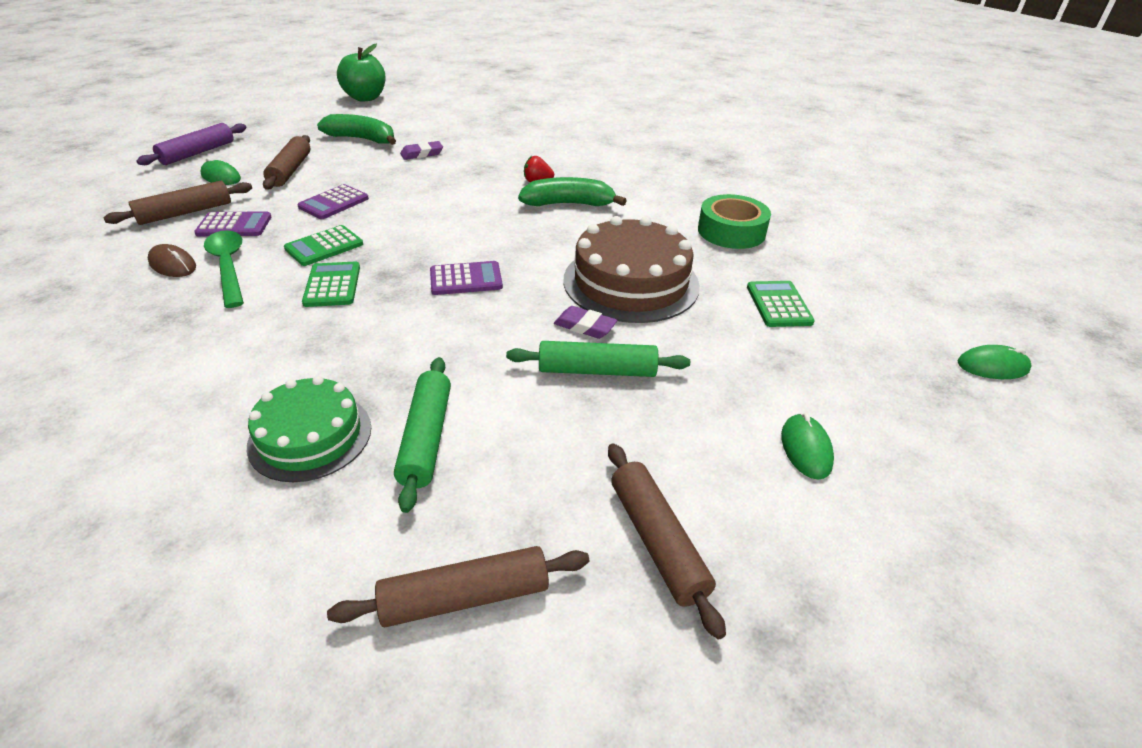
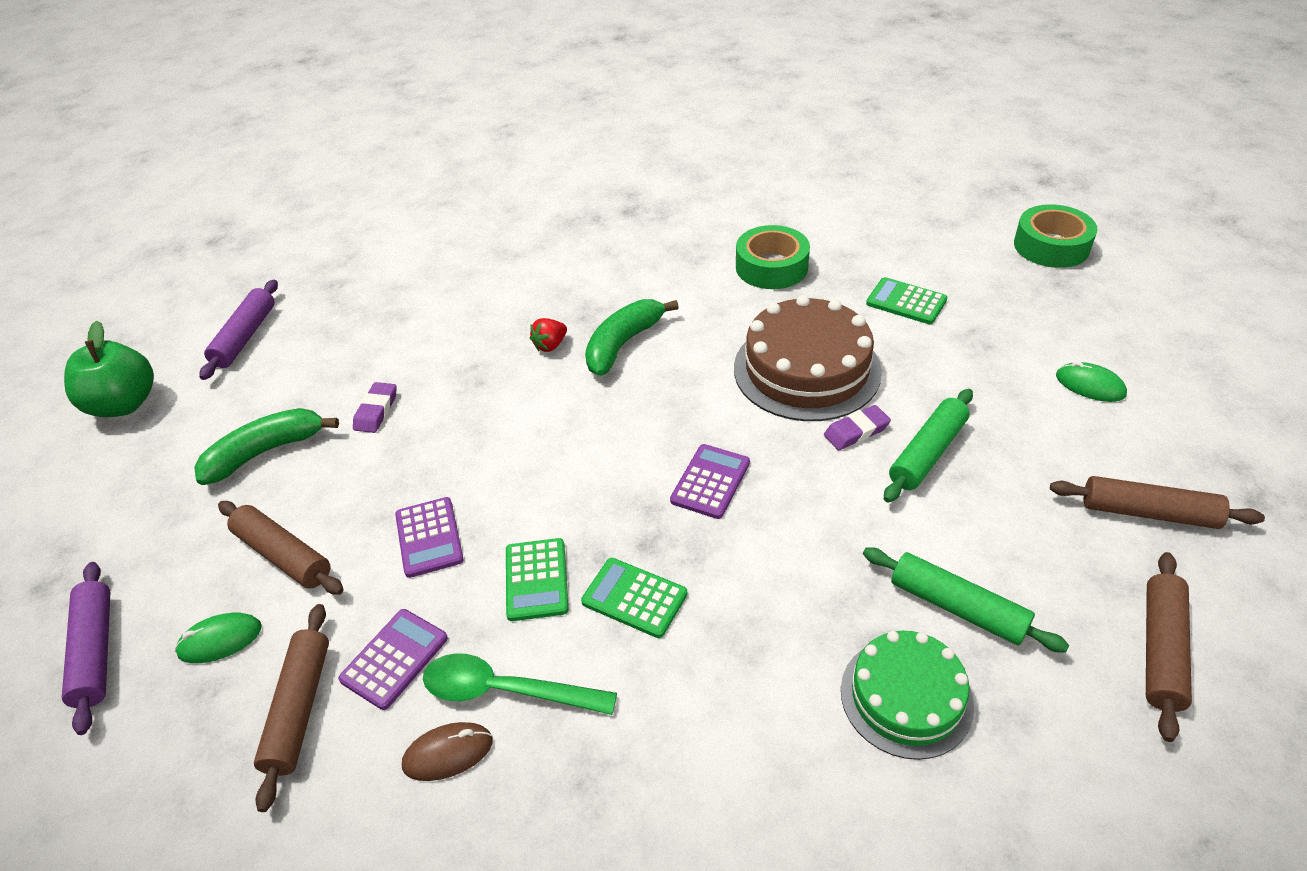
camera: 50 degrees left, 5 degrees up
(444, 103) = (245, 337): none -> purple rolling pin
(992, 366) = (1051, 246): green mouse -> green tape

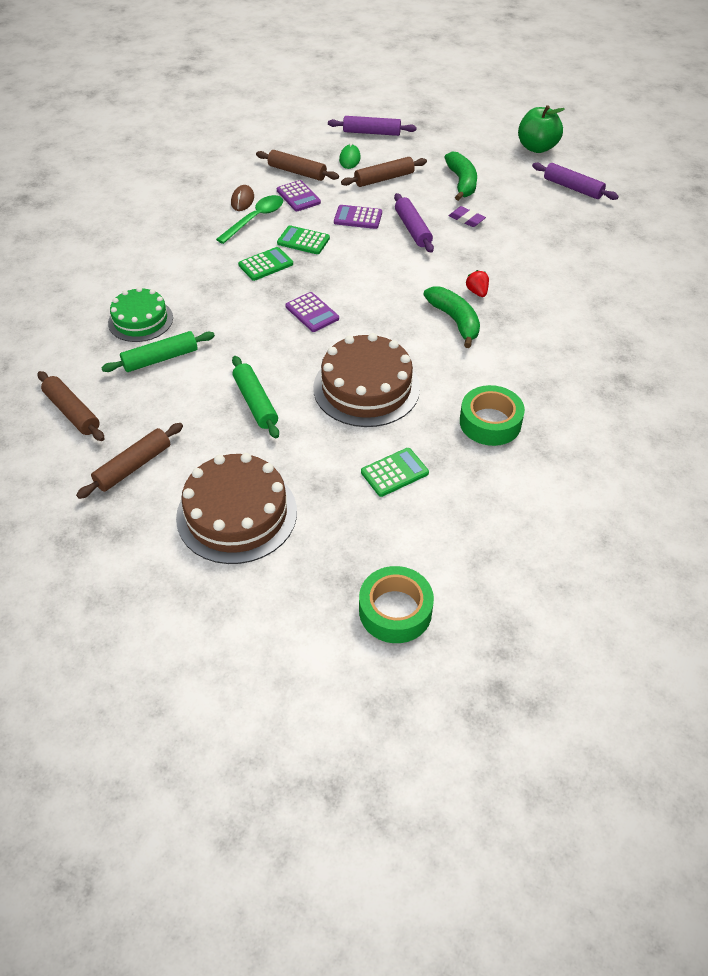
camera: 115 degrees right, 5 degrees up
(431, 458) = (413, 229): none -> purple rolling pin
(856, 431) = (297, 383): purple eraser -> none
(1090, 385) = (237, 514): green mouse -> brown cake

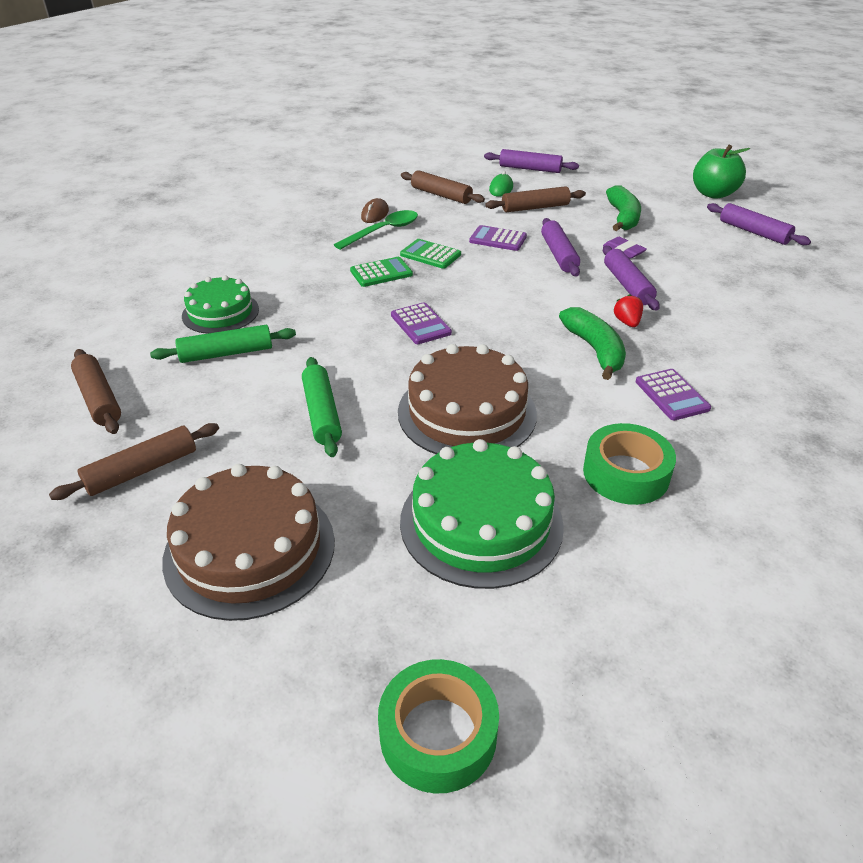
camera: 10 degrees right, 10 degrees down
(298, 196) = (436, 215): purple calculator -> purple calculator (672, 395)
(394, 472) = (481, 522): green calculator -> green cake
(473, 255) = (627, 285): none -> purple rolling pin

